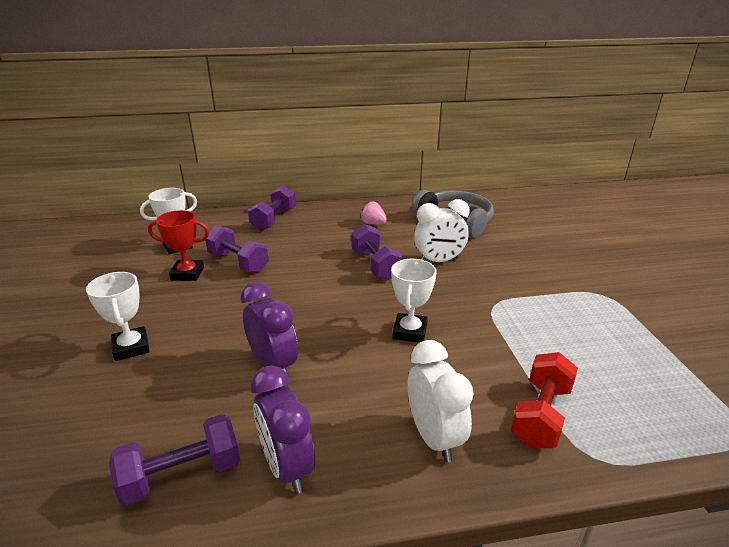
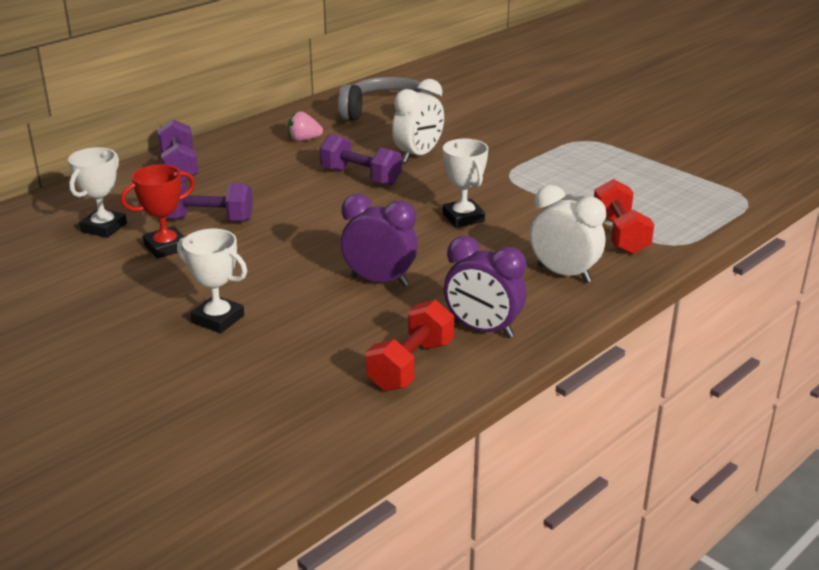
camera: 35 degrees left, 0 degrees up
(182, 474) = (410, 365): purple dumbbell -> red dumbbell

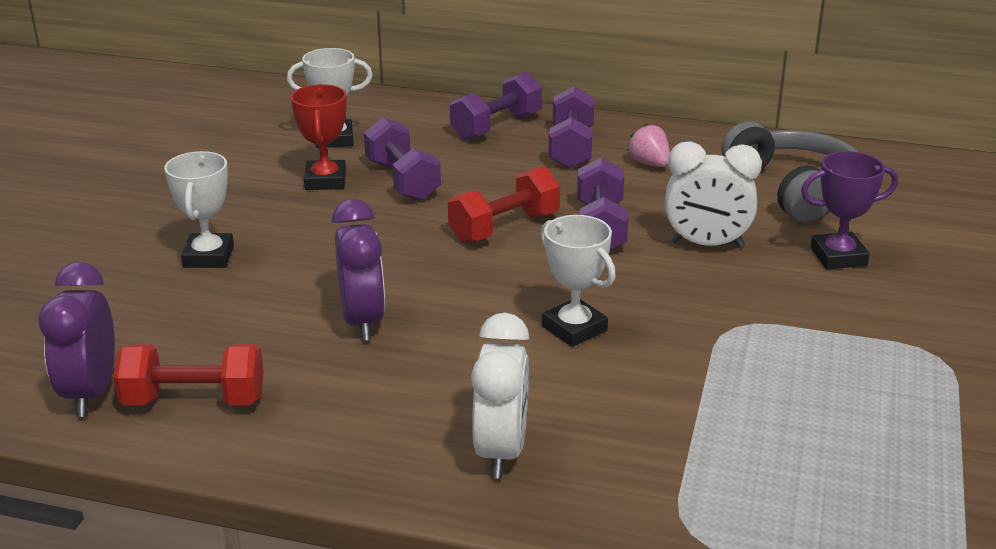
camera: 60 degrees right, 0 degrees up
(166, 247) = (325, 180): red trophy -> red trophy turned 60 degrees clockwise
(248, 155) = (571, 148): none -> purple dumbbell
(463, 218) = (574, 328): white trophy -> white trophy turned 75 degrees counterclockwise
(472, 129) = (838, 257): none -> purple trophy
(483, 329) = (307, 427): purple clock -> purple clock (91, 393)
(620, 234) = (666, 471): red dumbbell -> red dumbbell (504, 227)

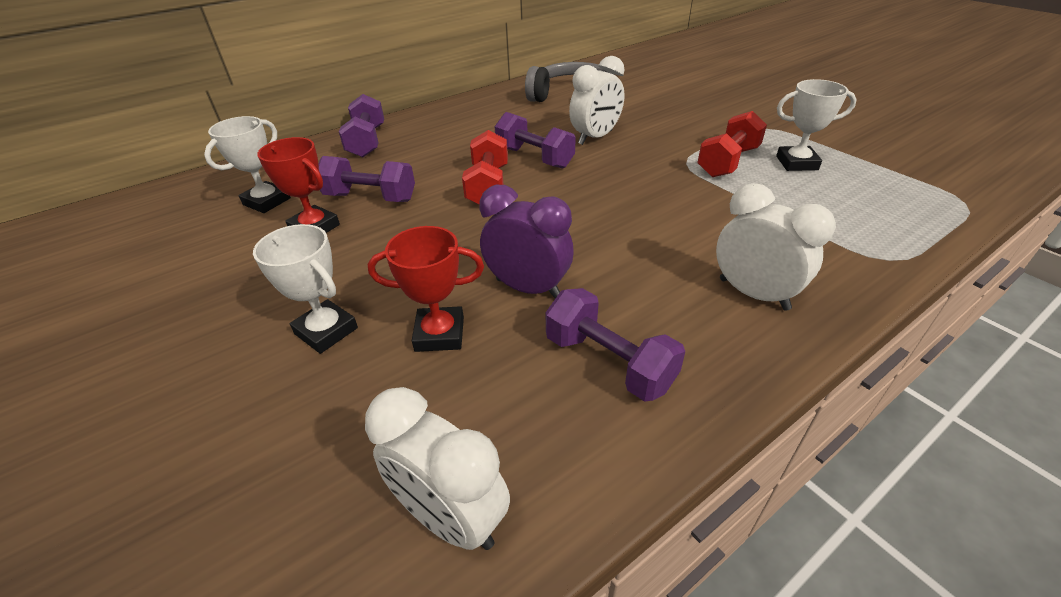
camera: 50 degrees left, 10 degrees up
(91, 393) = (451, 517): purple clock -> white clock
(194, 400) = (542, 436): red dumbbell -> red dumbbell (728, 162)
(257, 306) = (439, 334): none -> red trophy
(571, 148) = (434, 131): purple dumbbell -> purple dumbbell (609, 362)
(574, 328) = (634, 209): white trophy -> white trophy (796, 163)
(649, 164) = (490, 119): pink strawberry -> none
(838, 257) = (651, 113): purple trophy -> none

